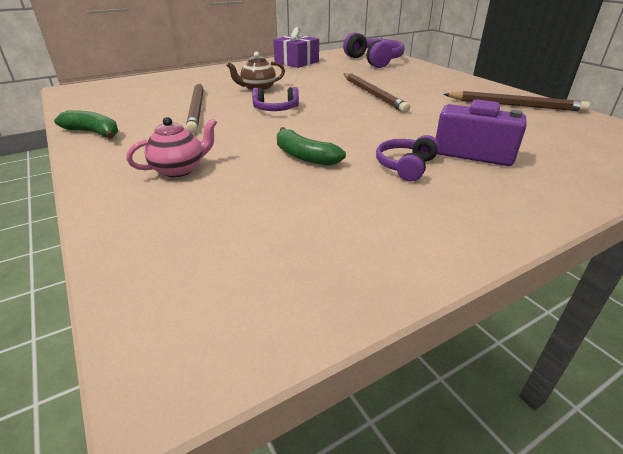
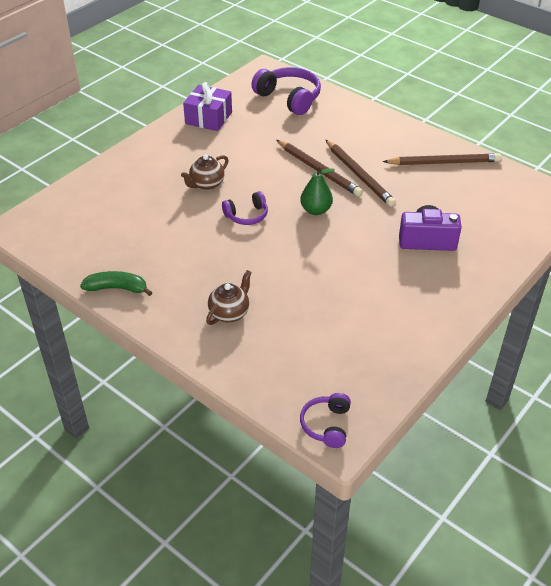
camera: 20 degrees left, 10 degrees up
(179, 170) = (229, 313): pink teapot -> brown teapot
(197, 109) = (175, 232): brown pencil -> brown pencil (359, 175)
(304, 156) = (310, 274): green banana -> none
(350, 115) = (316, 210): none -> green pear
(405, 166) = (386, 268): purple headphones -> purple headphones (326, 425)

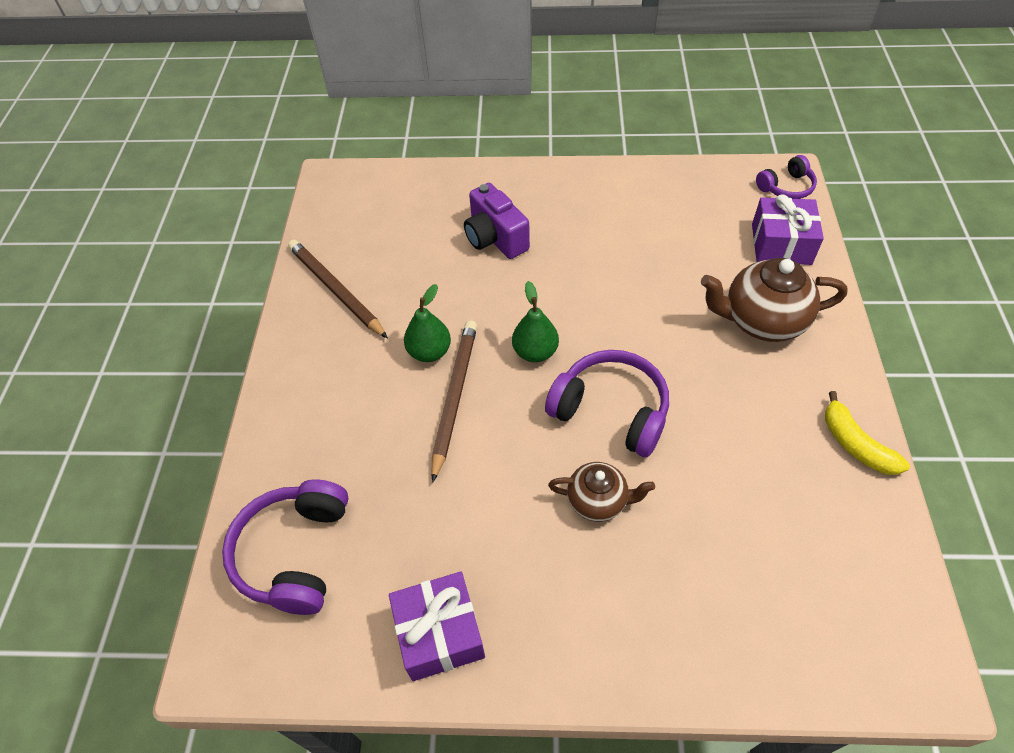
camera: 125 degrees left, 10 degrees up
(117, 288) = (855, 444): green banana -> yellow banana
(229, 313) = (762, 321): brown teapot -> brown teapot, size x1.66
(247, 215) = (611, 411): purple headphones -> purple headphones, size x1.73
(276, 373) = (781, 244): none -> purple gift
(359, 175) = (429, 352): brown pencil -> green pear

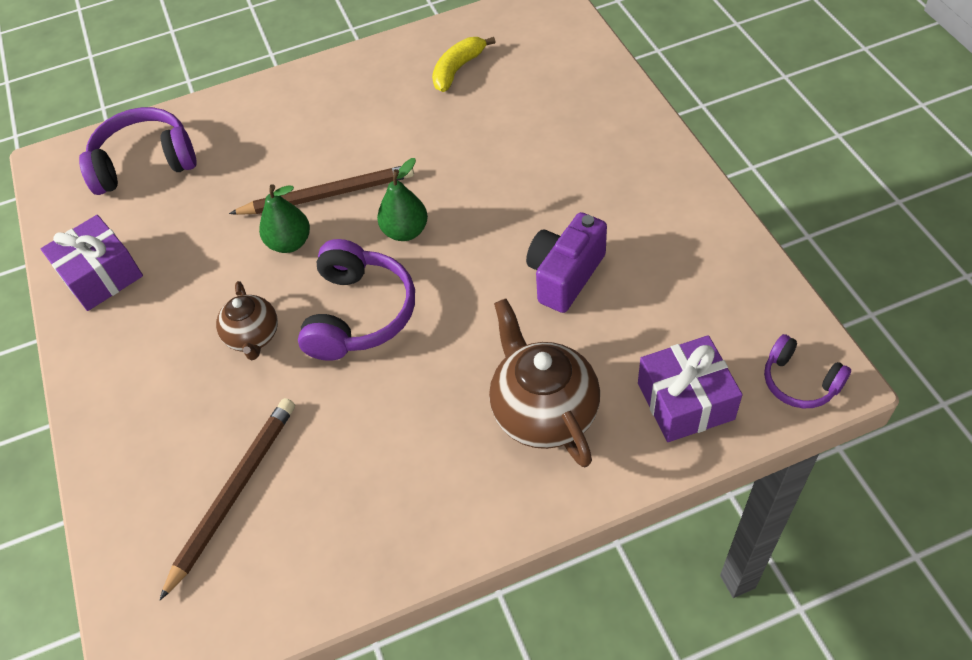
camera: 70 degrees right, 0 degrees up
(336, 290) = (412, 68): brown pencil -> brown pencil (234, 493)
(429, 352) = (371, 158): green pear -> green pear (290, 243)
(495, 238) = (540, 146): purple camera -> purple camera (565, 275)
(855, 444) = (403, 544): yellow banana -> yellow banana (458, 69)

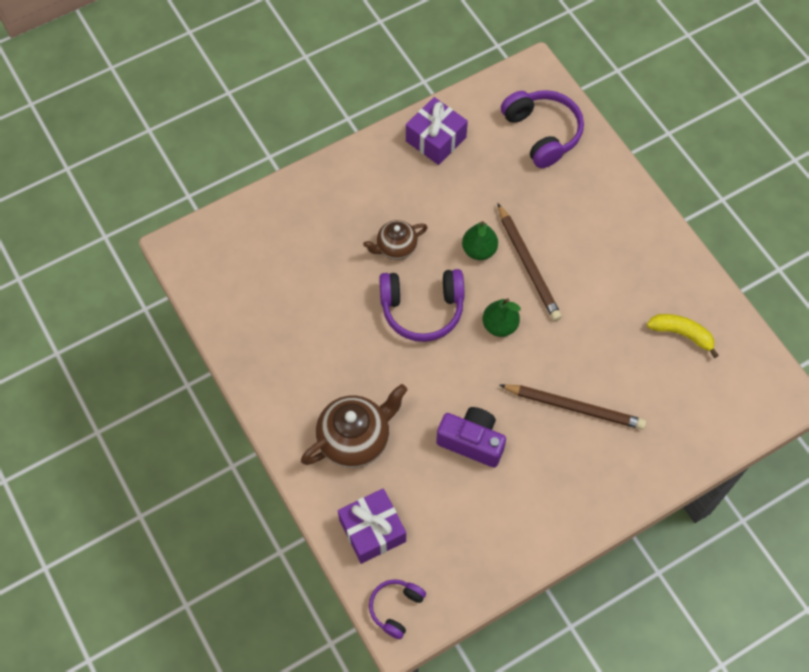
camera: 75 degrees right, 10 degrees up
(234, 493) = (281, 266): brown pencil -> brown pencil (574, 407)

